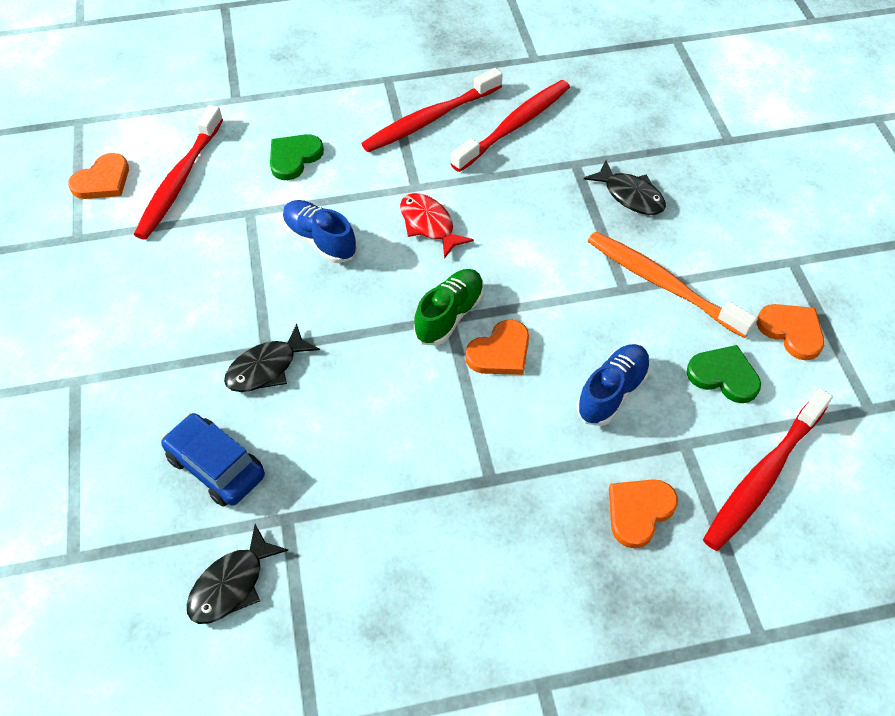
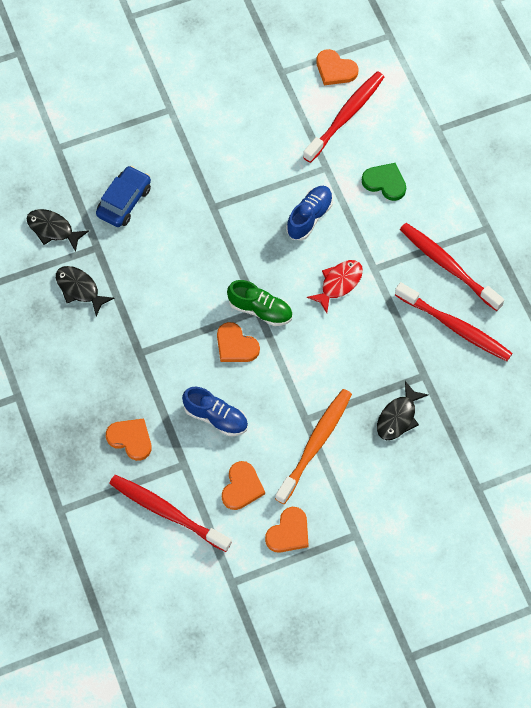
camera: 80 degrees right, 10 degrees up
(179, 181) = (345, 116): red toothbrush -> red toothbrush turned 120 degrees clockwise
(266, 368) = (198, 211): black fish -> black fish (79, 289)
(724, 376) = (242, 487): green heart -> orange heart

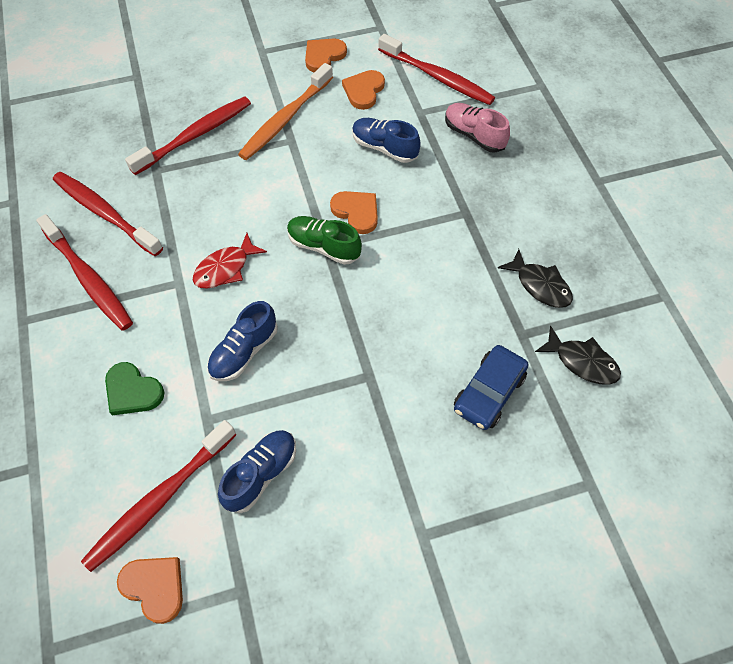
camera: 175 degrees left, 5 degrees down
(130, 439) = (474, 135): orange heart -> pink shoe
(281, 136) = (261, 474): none -> blue shoe
(398, 417) = (195, 135): black fish -> red toothbrush

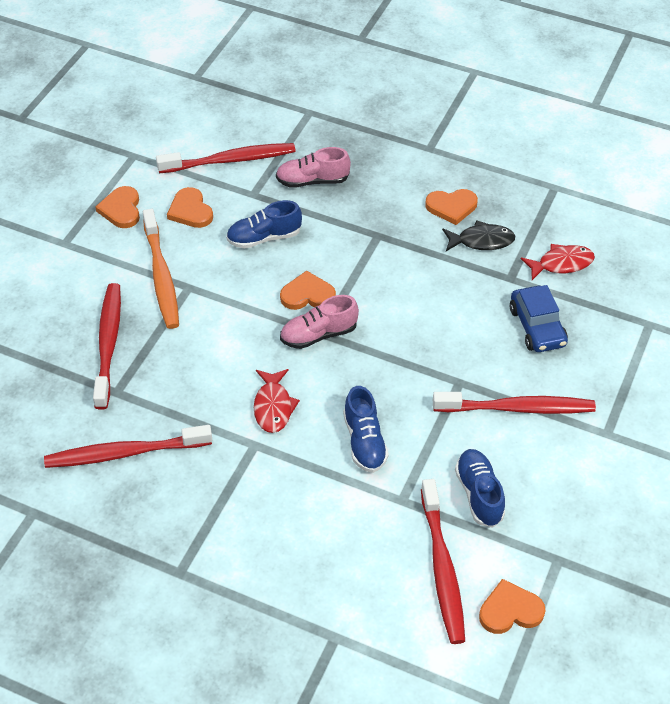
camera: 50 degrees left, 10 degrees down
(88, 279) = (185, 503): red toothbrush -> red toothbrush (517, 408)
(132, 391) = (329, 533): green heart -> none
(324, 247) = (318, 335): green shoe -> pink shoe
(553, 239) = (451, 207): none -> orange heart
(582, 362) = (561, 264): black fish -> red fish

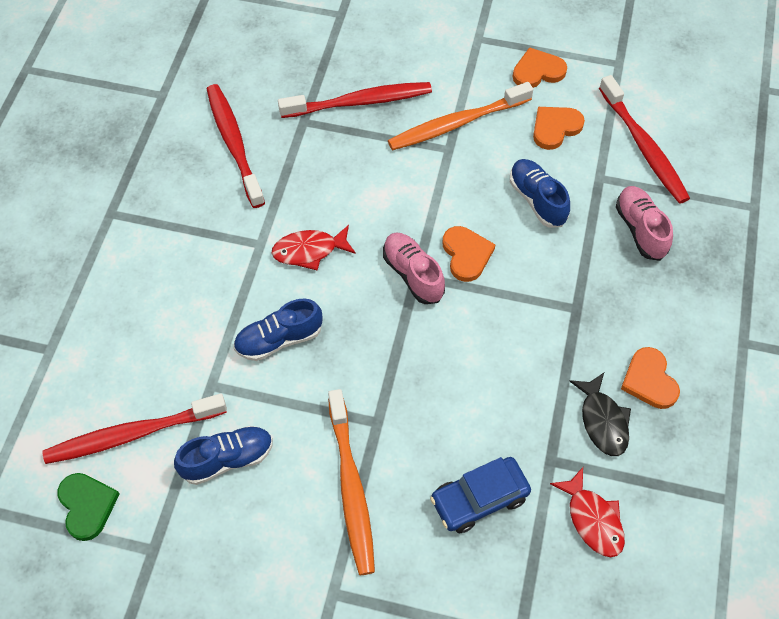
camera: 80 degrees right, 10 degrees up
(510, 610) = (87, 506): orange heart -> green heart
(517, 408) = (351, 488): red toothbrush -> orange toothbrush

